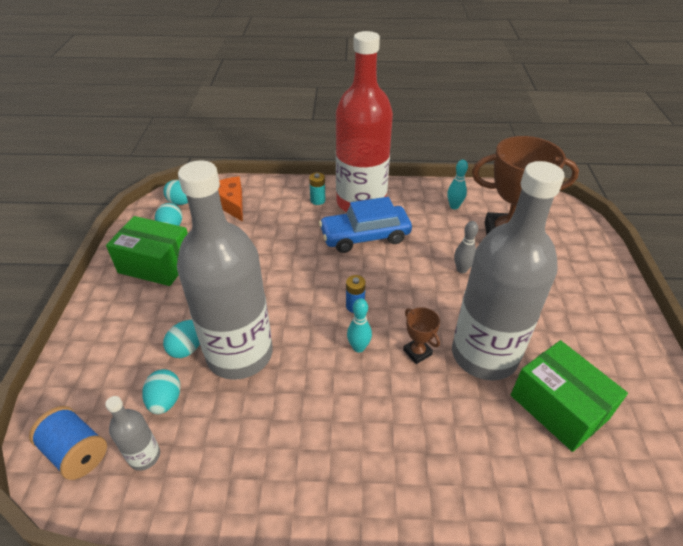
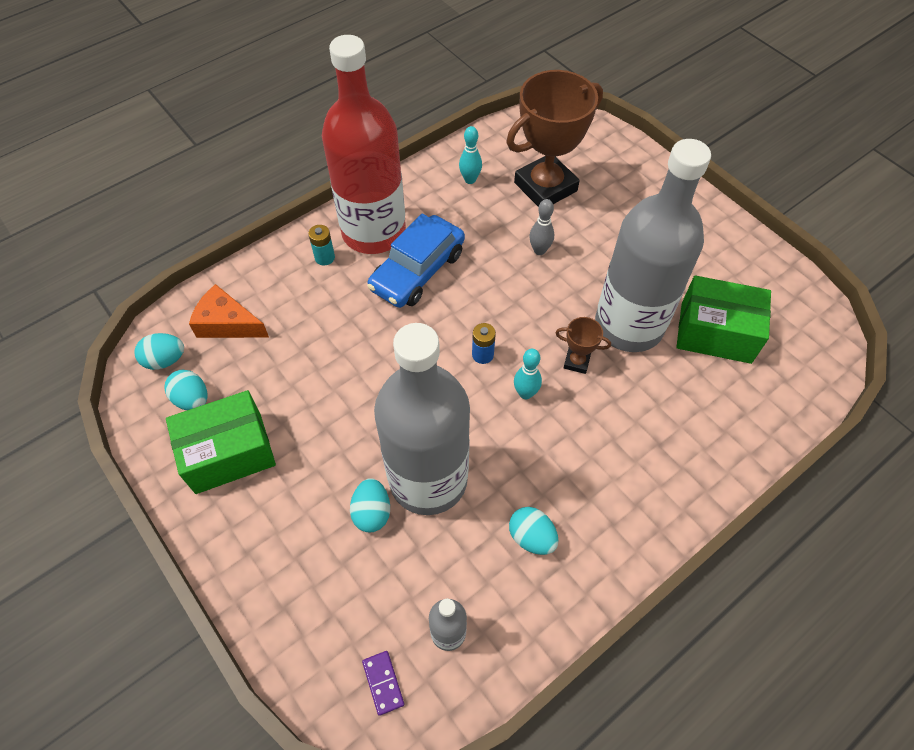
camera: 40 degrees left, 15 degrees up
(76, 452) = (383, 683): blue spool -> purple domino
(165, 401) = (409, 574): turquoise egg -> turquoise egg (531, 537)

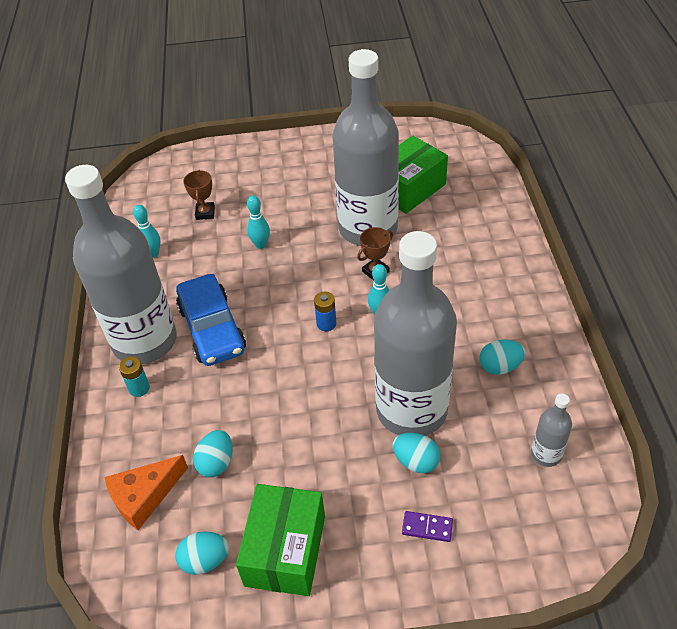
camera: 55 degrees left, 10 degrees down
(165, 360) = (141, 569): turquoise egg -> turquoise egg (216, 463)
(373, 232) = (145, 341): red bottle -> grey bottle
(383, 683) = (564, 516): purple domino -> purple domino (427, 527)
(539, 250) = (261, 245): grey bowling pin -> turquoise bowling pin
(545, 187) = (205, 213): brown trophy -> brown trophy, size x0.43

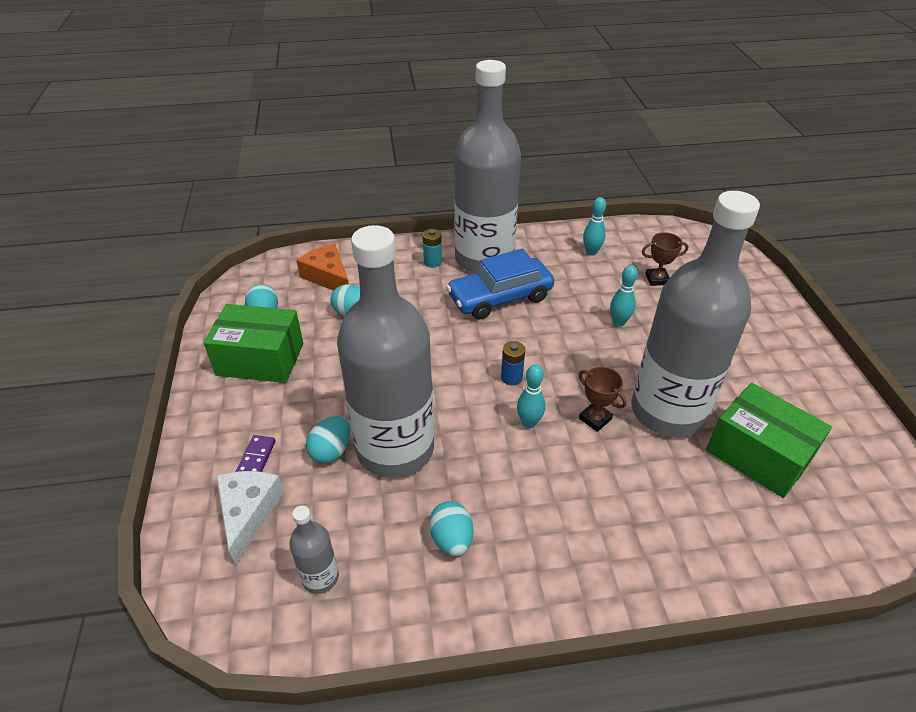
camera: 85 degrees right, 5 degrees down
(491, 522) = (248, 513): none -> white cheese

